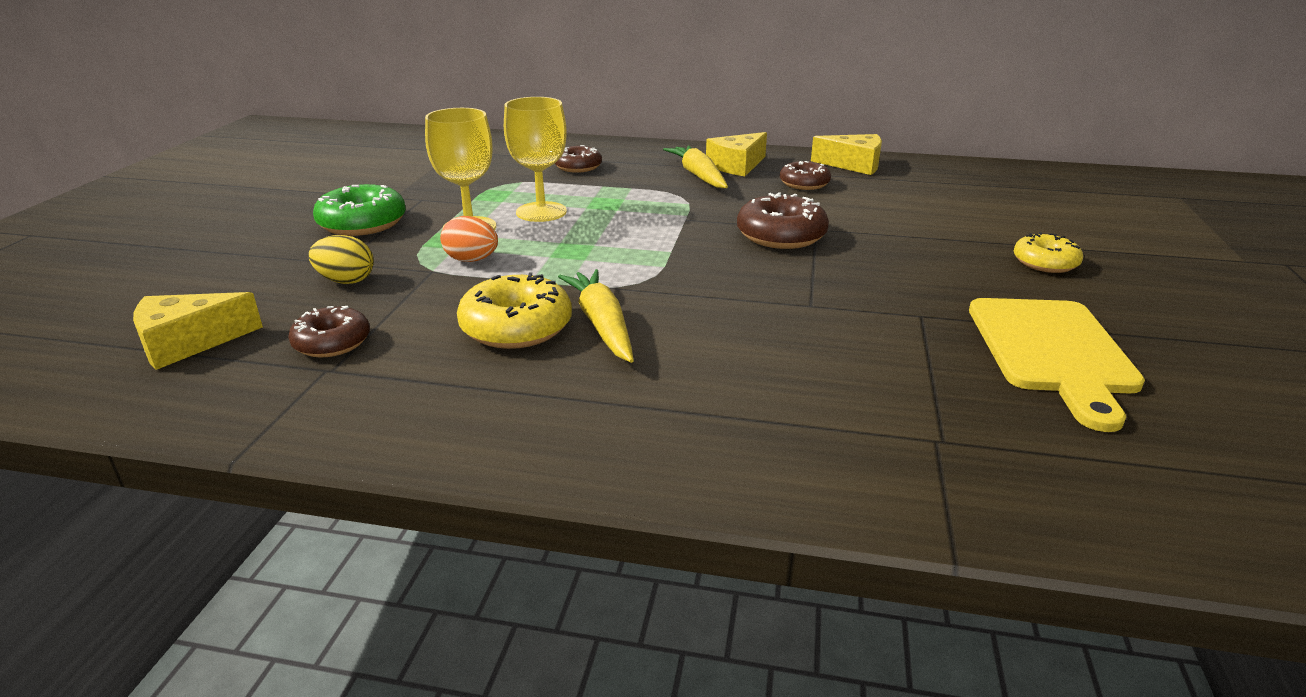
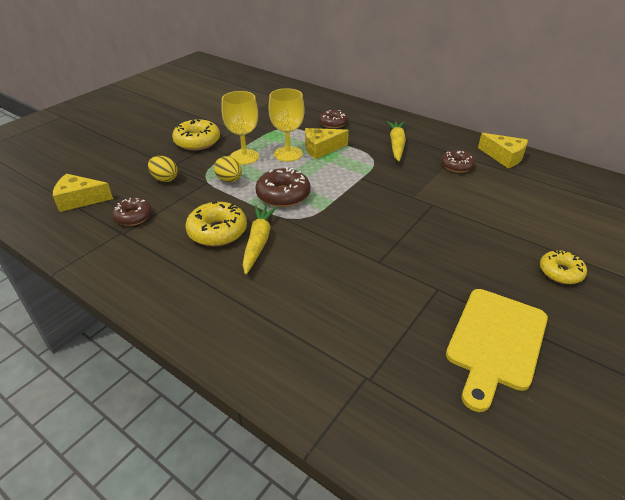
camera: 25 degrees right, 10 degrees up
(362, 223) = (197, 142): green donut -> yellow donut
(471, 260) = (229, 180): orange egg -> yellow egg
(737, 166) = (427, 142): yellow cheese -> yellow cheese (321, 149)
(781, 236) = (406, 205): brown donut -> brown donut (283, 195)

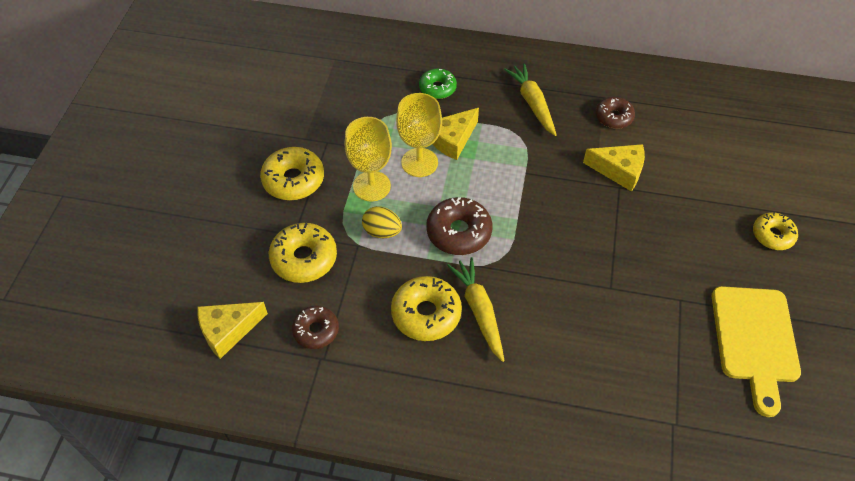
camera: 25 degrees left, 15 degrees up
(165, 179) = (304, 258): yellow egg -> yellow donut
(333, 123) = (437, 88): brown donut -> green donut
(504, 157) = (654, 84): yellow cheese -> yellow cheese (619, 171)

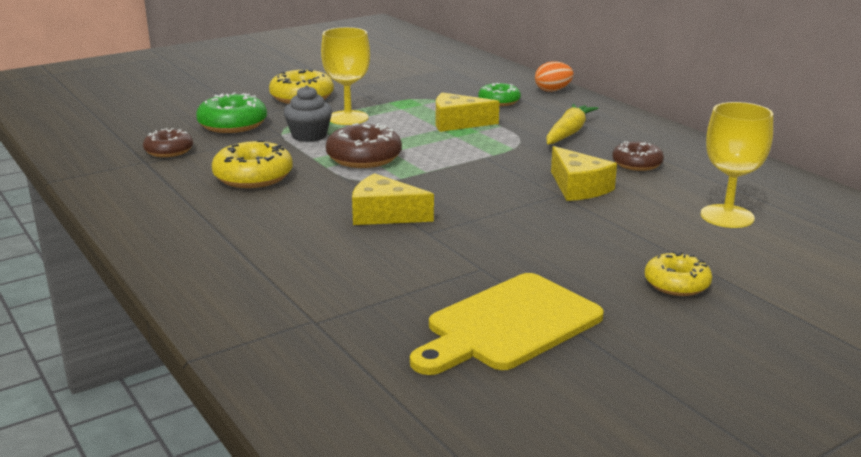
camera: 45 degrees right, 30 degrees down
(228, 331) = (123, 129): yellow cheese -> yellow cheese (384, 215)
(304, 258) = (232, 124): yellow donut -> green donut
(382, 231) = (309, 136): yellow egg -> grey cupcake
(419, 162) = (407, 122): yellow goblet -> yellow goblet (727, 216)
(450, 47) = (553, 90): none -> orange egg
(479, 311) = (293, 193): yellow carrot -> none

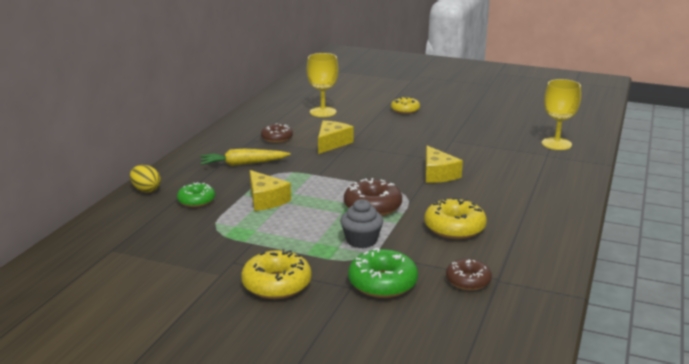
camera: 125 degrees left, 0 degrees up
(348, 118) = (304, 242): yellow goblet -> yellow goblet (556, 144)
(508, 325) = (485, 126): yellow cutting board -> none
(553, 90) = (146, 190): orange egg -> yellow egg

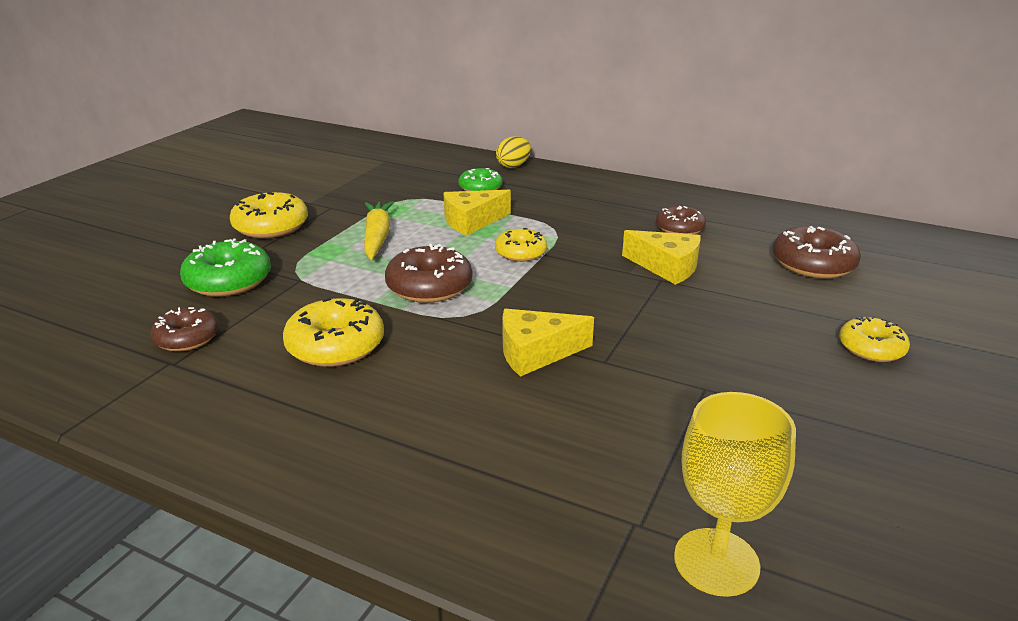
camera: 95 degrees right, 5 degrees up
(243, 164) = (583, 208): yellow carrot -> yellow carrot (377, 237)
(318, 181) = (520, 253): none -> yellow donut
(323, 112) = (813, 264): yellow goblet -> brown donut
(361, 240) = (337, 274): grey cupcake -> none

